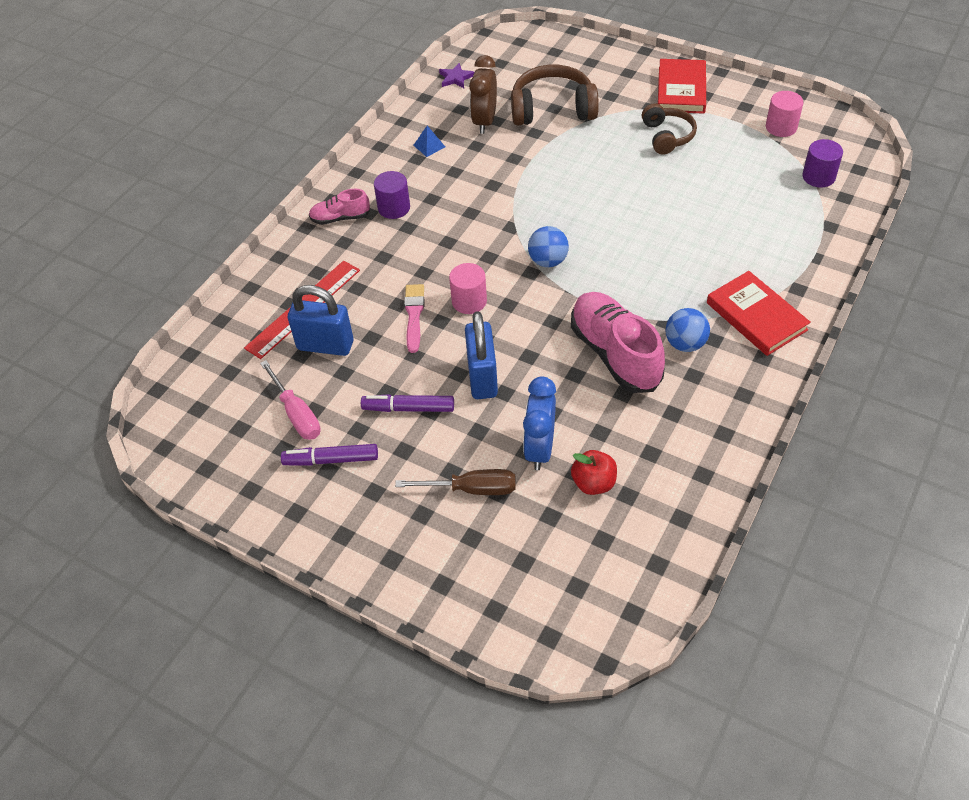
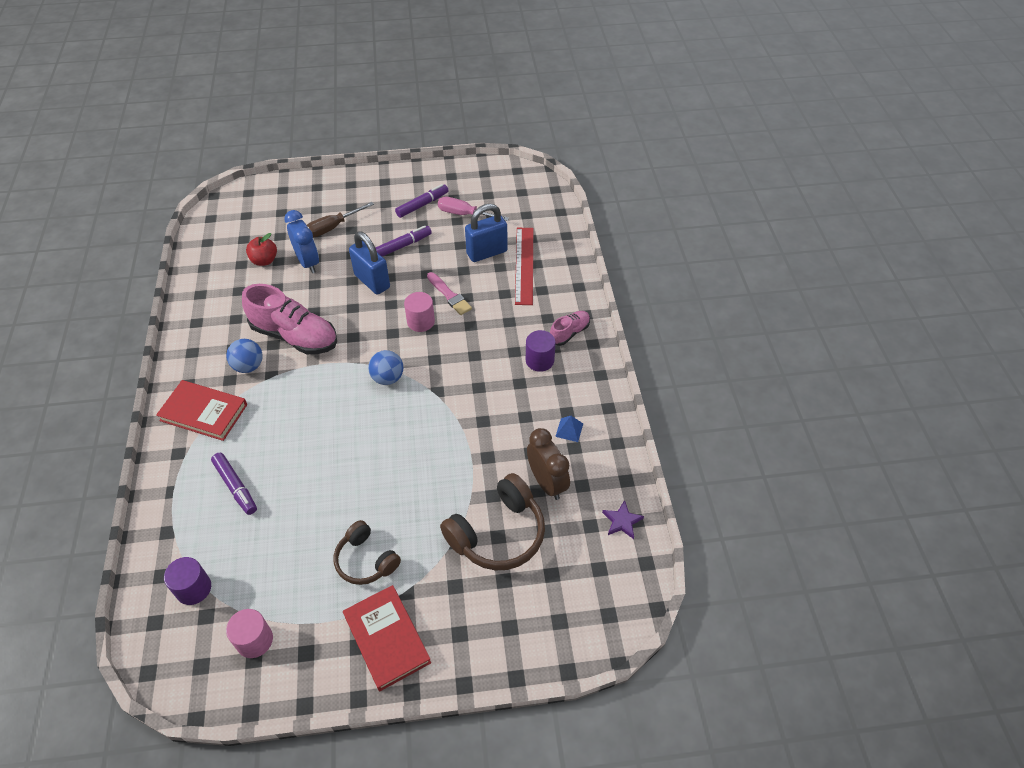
camera: 140 degrees right, 0 degrees up
(751, 233) = (235, 487): none -> purple marker

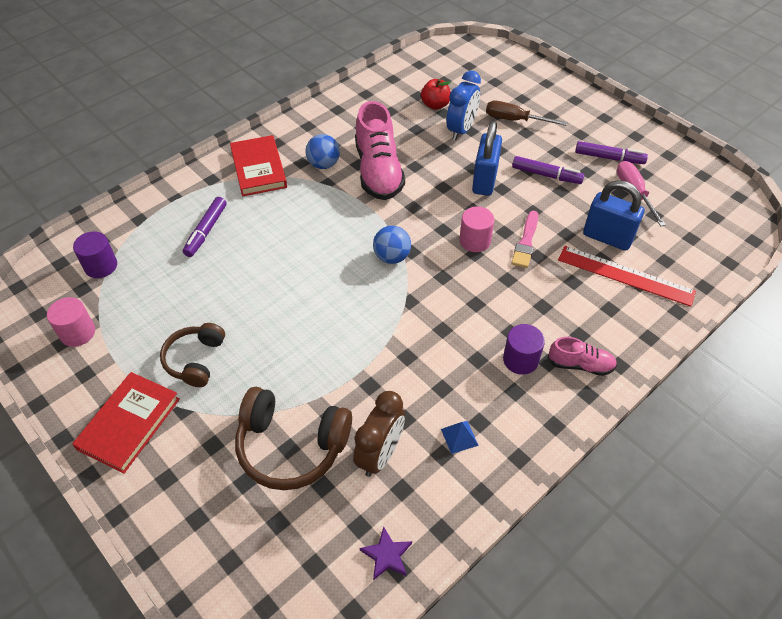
camera: 55 degrees right, 0 degrees up
(524, 265) = (625, 275): red ruler -> red ruler turned 60 degrees clockwise

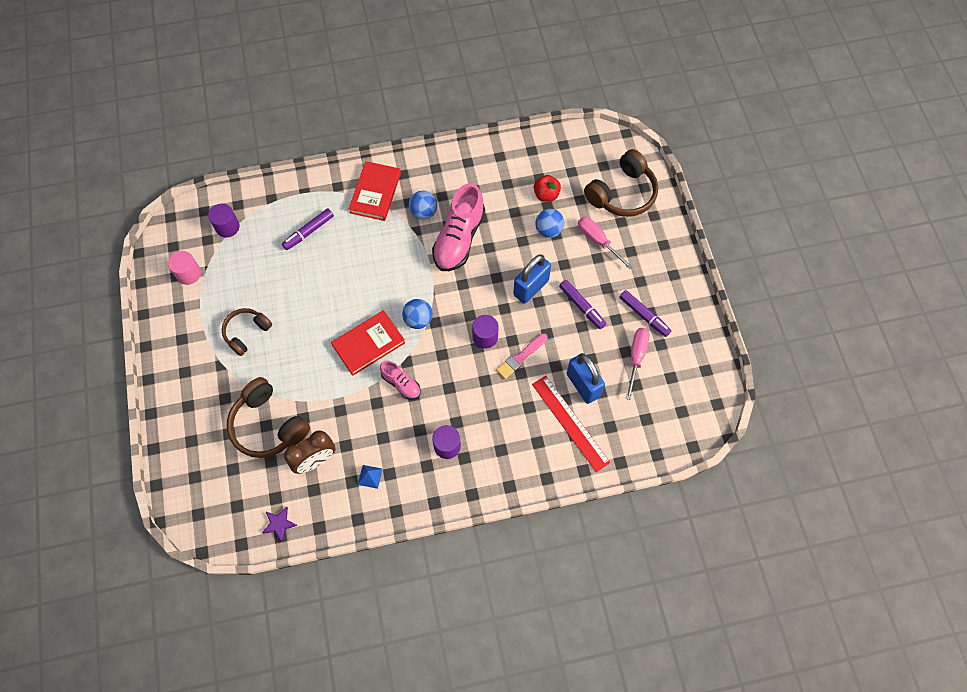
camera: 30 degrees right, 15 degrees up
(129, 424) = (186, 357): red book -> red book (368, 344)
(461, 130) = (548, 230): blue clock -> blue ball
(475, 241) = (485, 337): pink cylinder -> purple cylinder
(504, 78) = (622, 193): none -> brown headphones
(514, 120) = (598, 241): brown screwdriver -> pink screwdriver
(580, 365) = (483, 471): pink shoe -> pink shoe (401, 384)

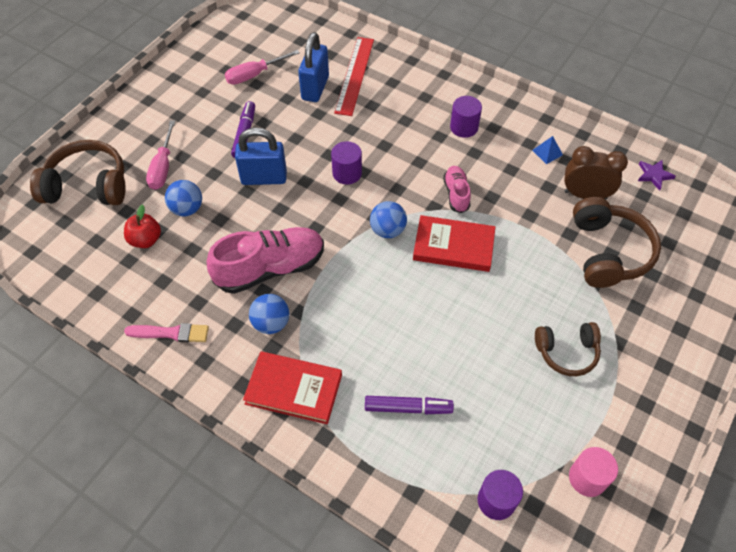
camera: 135 degrees left, 10 degrees down
(375, 193) = (294, 389): red book -> red book turned 45 degrees clockwise
(520, 357) = (337, 138): pink brush -> pink brush (171, 333)
(644, 316) = (210, 93): purple marker -> none

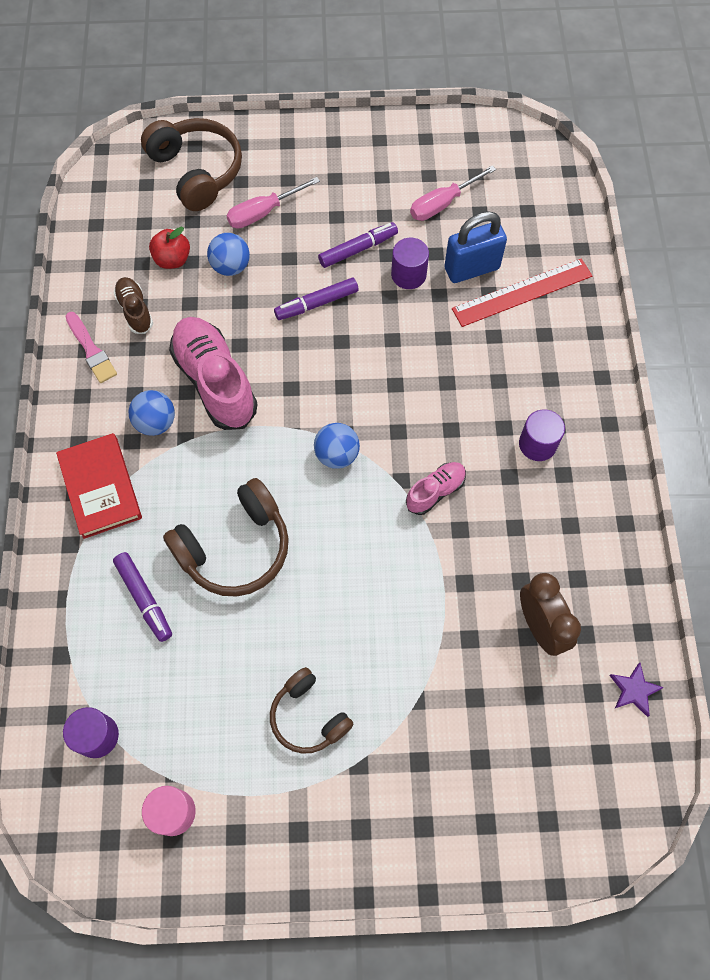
camera: 55 degrees right, 10 degrees up
(165, 286) = (135, 310): none -> brown shoe
(254, 75) = (442, 204): pink screwdriver -> pink screwdriver turned 60 degrees counterclockwise
(264, 178) = (316, 303): blue padlock -> purple marker
(270, 268) = (215, 381): pink shoe -> pink shoe turned 150 degrees counterclockwise
(347, 173) = (381, 372): purple cylinder -> purple cylinder (408, 275)
(453, 246) = (363, 529): red book -> none
(547, 152) = (572, 552): blue pyramid -> none
(608, 252) = (475, 694): brown headphones -> brown headphones (235, 548)

